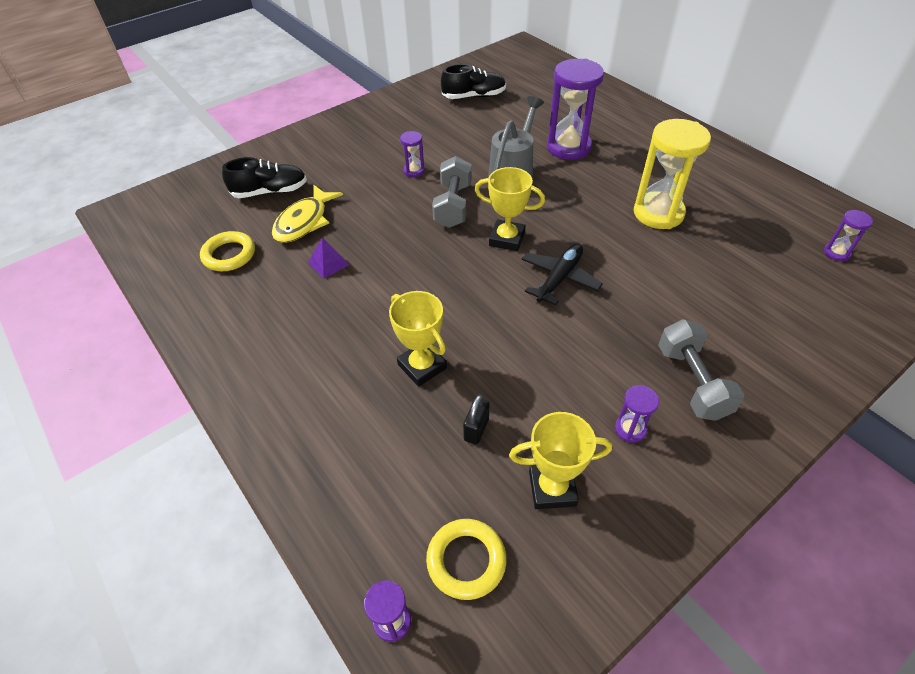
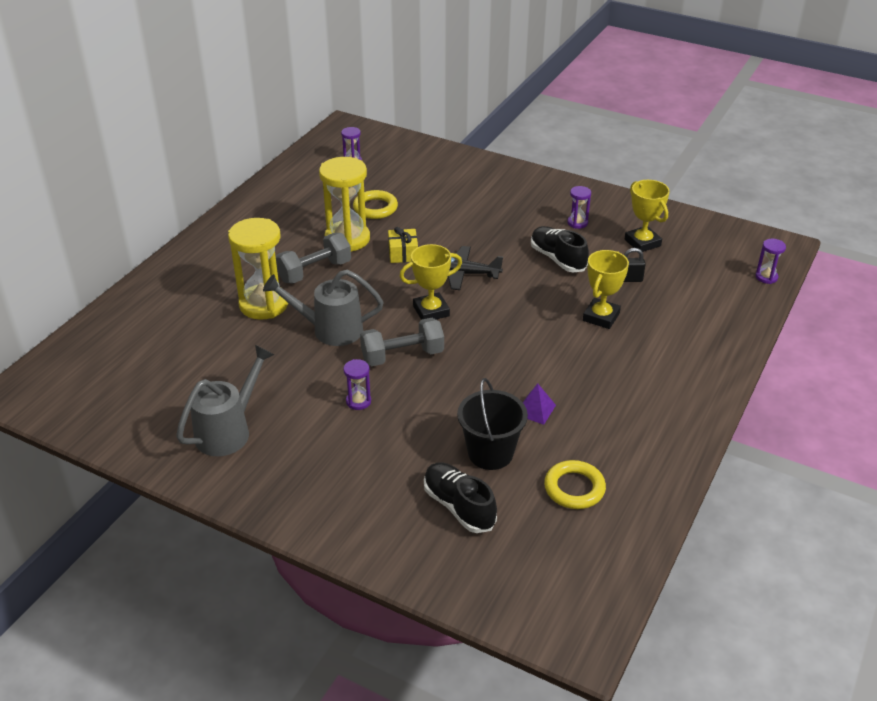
camera: 115 degrees left, 10 degrees down
(304, 222) = (490, 453): yellow fish -> black bucket
(427, 112) = (229, 431): none -> grey watering can
(466, 560) = (712, 262): yellow ring -> yellow ring (375, 208)
(474, 96) = (175, 400): black shoe -> black shoe (557, 259)
(507, 239) = (431, 311): yellow trophy -> yellow trophy turned 75 degrees clockwise
(568, 147) = (263, 304): purple hourglass -> yellow hourglass
(616, 245) = (403, 253): none -> yellow gift
(692, 382) = (521, 206): grey dumbbell -> grey dumbbell (314, 271)

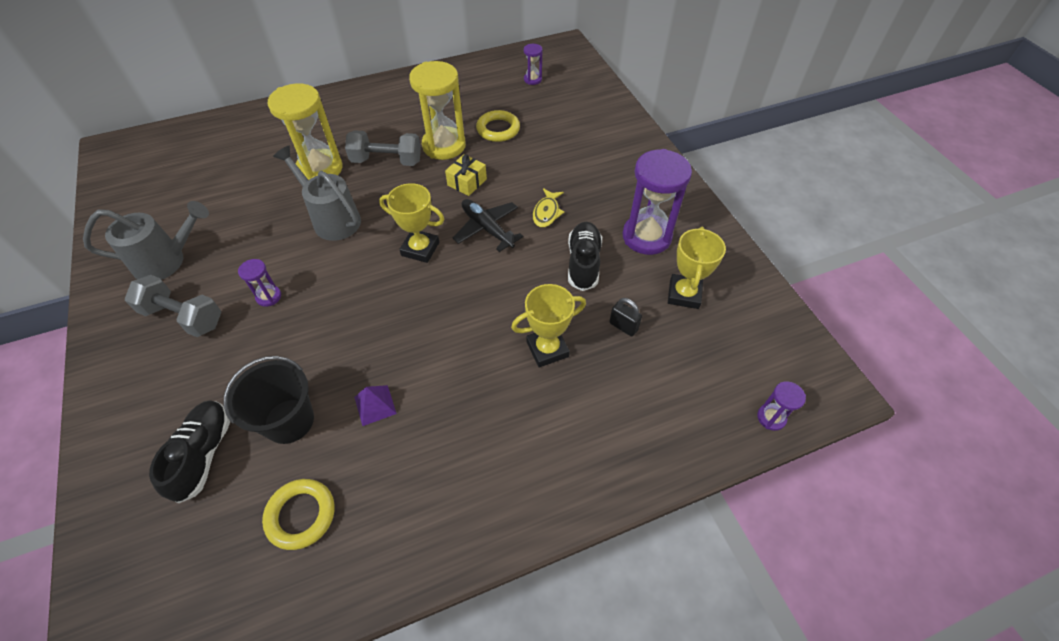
camera: 40 degrees right, 15 degrees up
(402, 356) = (348, 277): grey dumbbell -> grey dumbbell (183, 317)
(491, 243) = (547, 213): none -> yellow fish
(577, 223) = (646, 236): purple hourglass -> purple hourglass, size x2.15

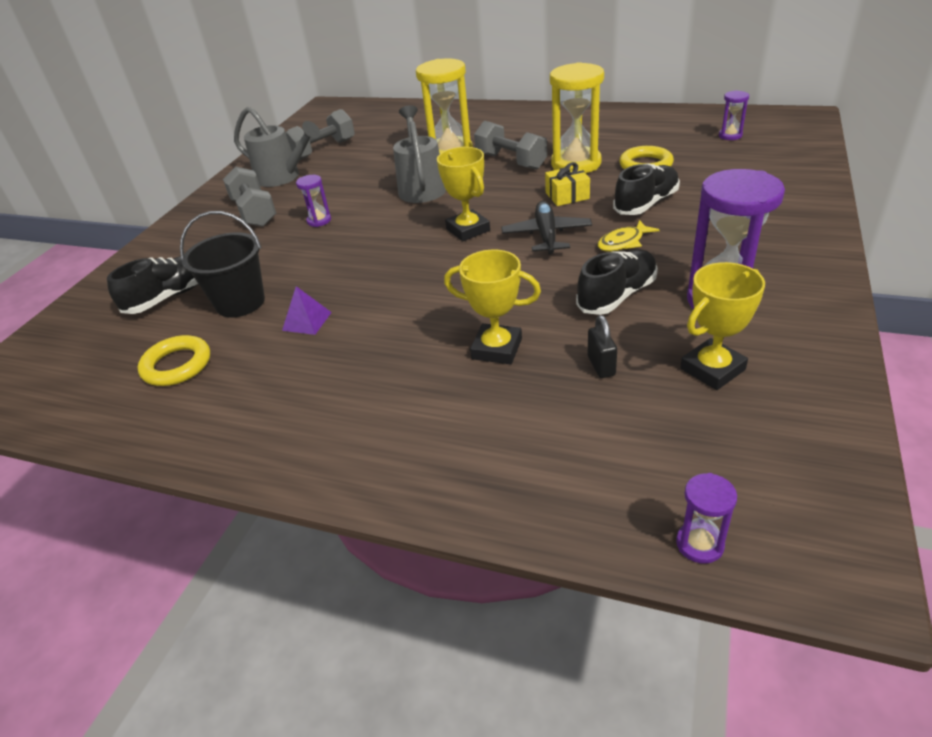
camera: 45 degrees right, 15 degrees down
(176, 210) = (323, 150): none -> grey dumbbell
(531, 169) = (646, 204): none -> black shoe

